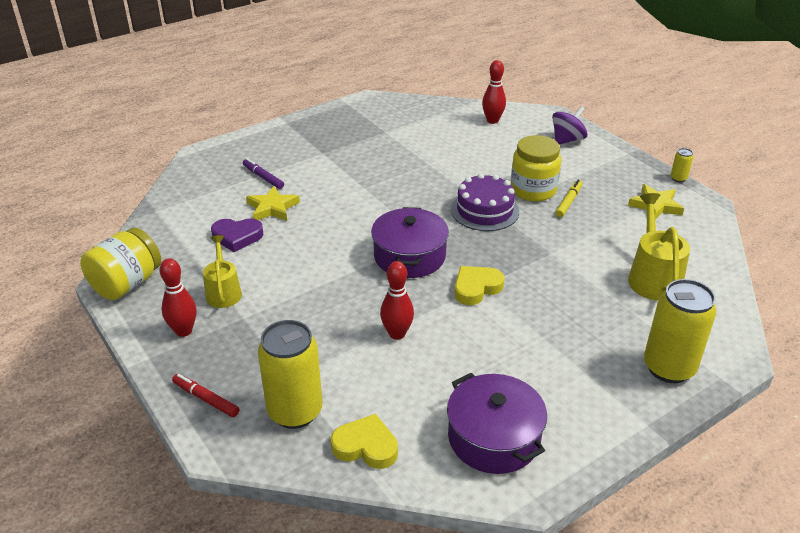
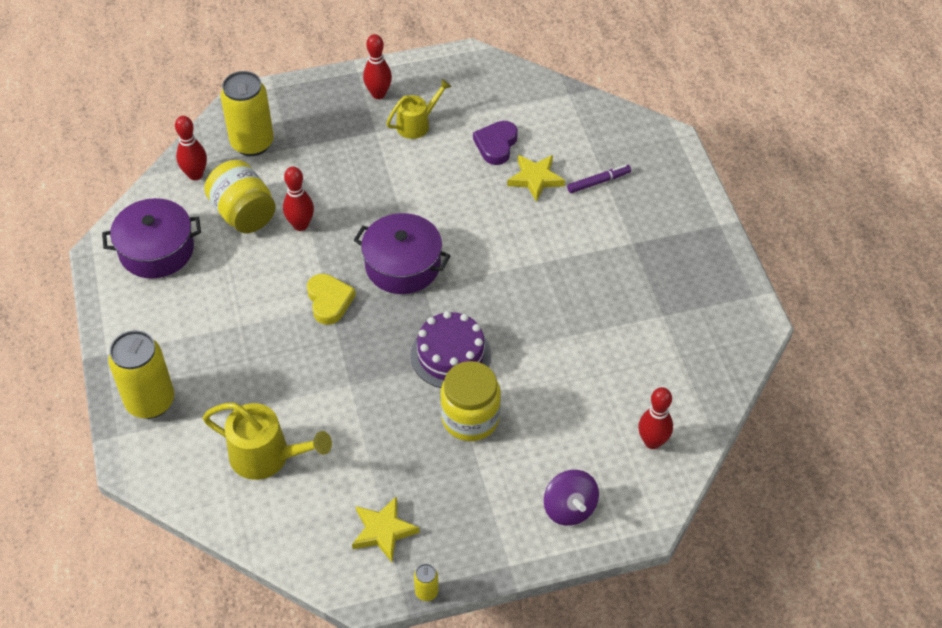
camera: 110 degrees right, 15 degrees up
(127, 284) = (459, 66): yellow jar -> yellow jar (243, 213)
(206, 399) = (294, 97): red marker -> none
(223, 292) = (417, 124): yellow watering can -> yellow watering can turned 45 degrees counterclockwise
(366, 446) = (195, 175): yellow heart -> red bowling pin
(568, 202) = (431, 443): yellow marker -> none

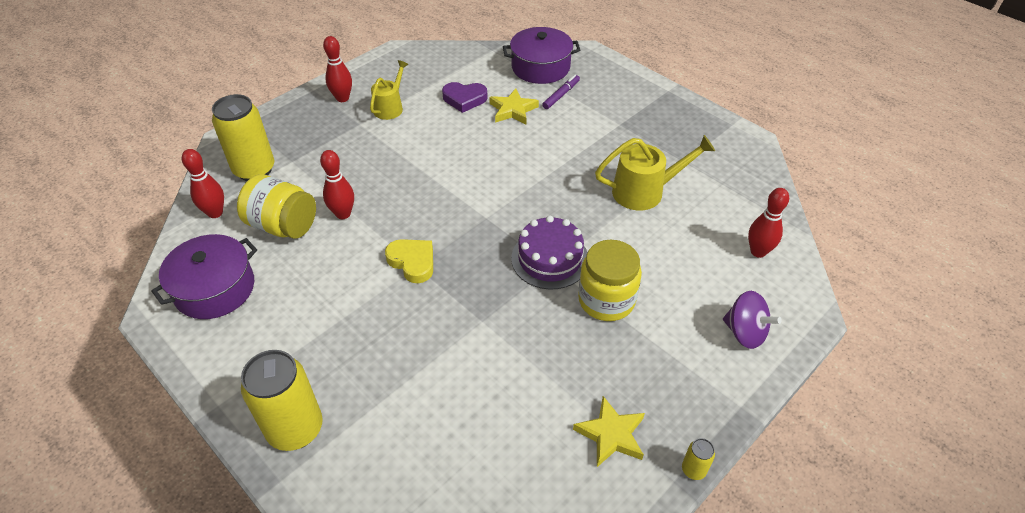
camera: 30 degrees left, 5 degrees down
(267, 456) = (451, 422): yellow watering can -> yellow watering can (645, 191)
(402, 265) = (456, 209): purple pot -> purple pot (540, 67)
(496, 145) = (464, 99): purple heart -> purple heart turned 75 degrees counterclockwise

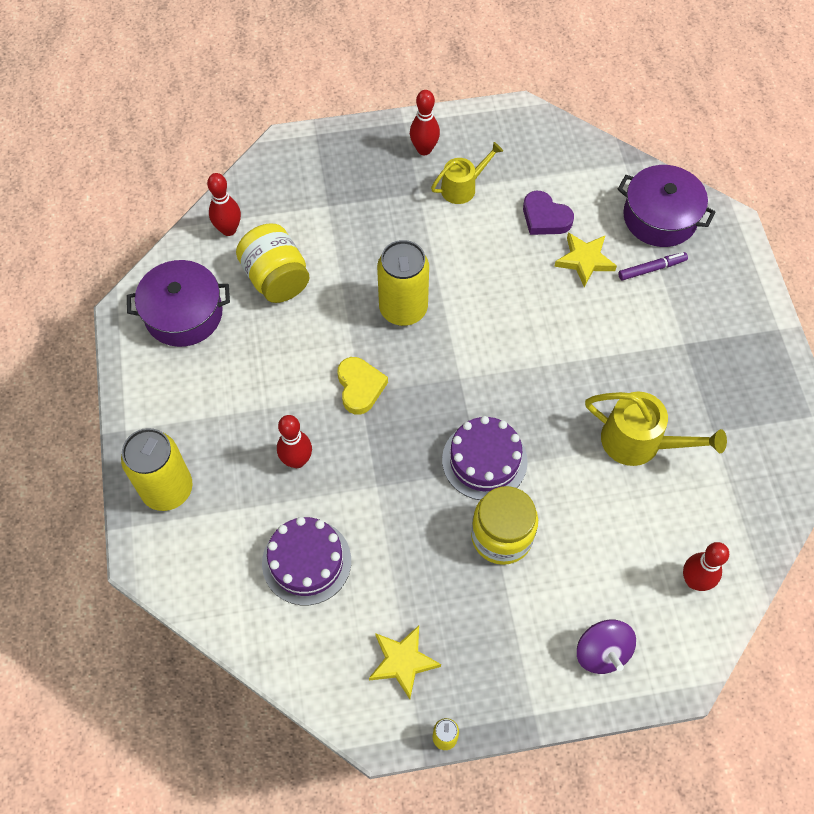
camera: 35 degrees right, 15 degrees up
(254, 170) = (289, 197): yellow can -> yellow can (403, 309)
(343, 214) = (335, 296): red bowling pin -> red bowling pin (297, 460)
(469, 409) = (306, 561): none -> purple cake

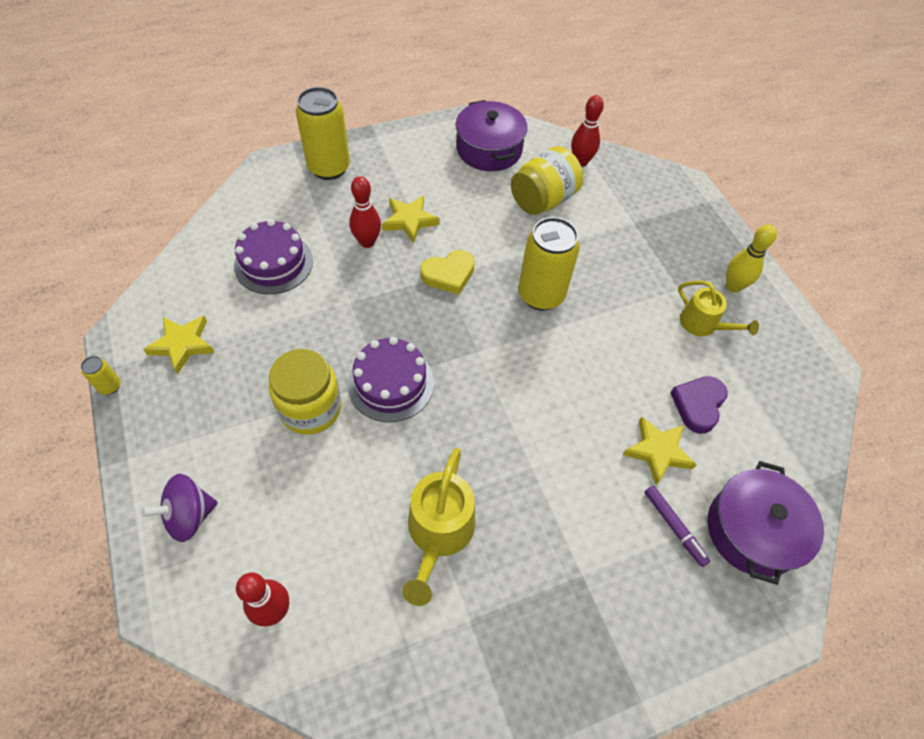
camera: 75 degrees right, 5 degrees down
(275, 413) = (409, 220): none -> yellow star
(424, 149) = (733, 286): red bowling pin -> yellow bowling pin

